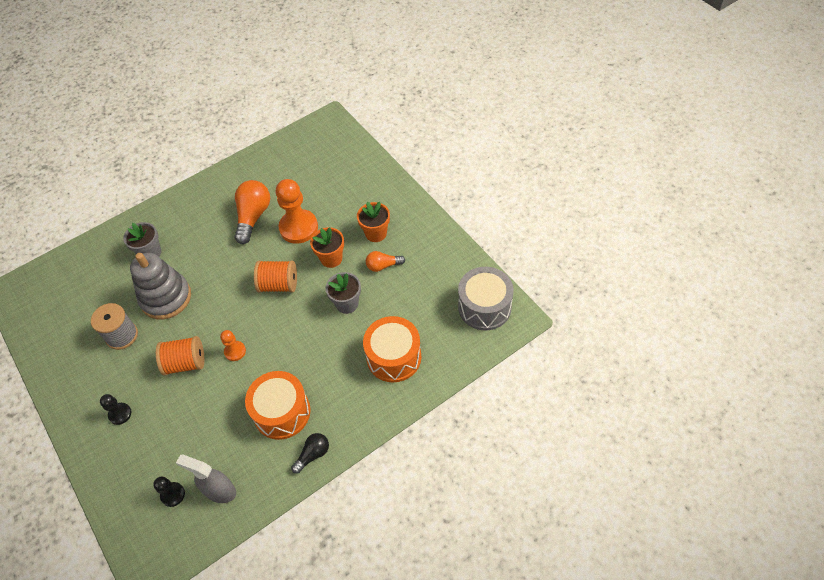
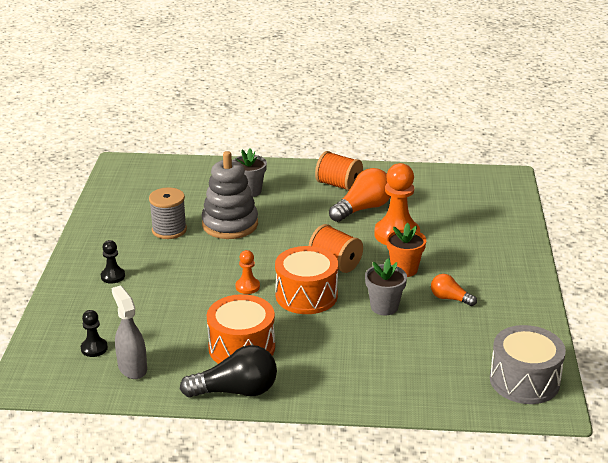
camera: 35 degrees right, 25 degrees down
(185, 363) = (199, 272): orange spool -> orange spool (338, 185)
(313, 454) = (236, 391): black light bulb -> black light bulb, size x1.78
(376, 233) = (468, 273): orange flower pot -> none
(394, 357) = (387, 367): orange drum -> orange drum (306, 295)

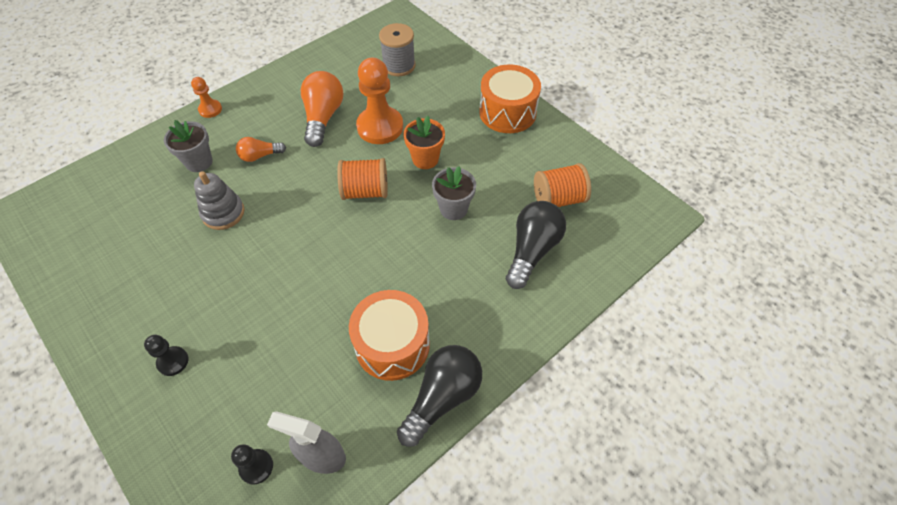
camera: 45 degrees left, 25 degrees up
(169, 230) = (168, 261): grey spool -> grey spool (399, 65)
(230, 224) = (223, 213): grey stacking toy -> grey stacking toy, size x0.65
(247, 287) = (320, 272): orange pawn -> orange pawn (210, 109)
(306, 295) = (381, 243): orange drum -> orange drum (507, 112)
(338, 185) = (274, 105): orange spool -> orange spool (558, 199)
(409, 362) = (532, 250): none -> black light bulb
(450, 298) = (489, 164): orange light bulb -> orange light bulb (260, 156)
(524, 381) = (620, 204): grey drum -> none

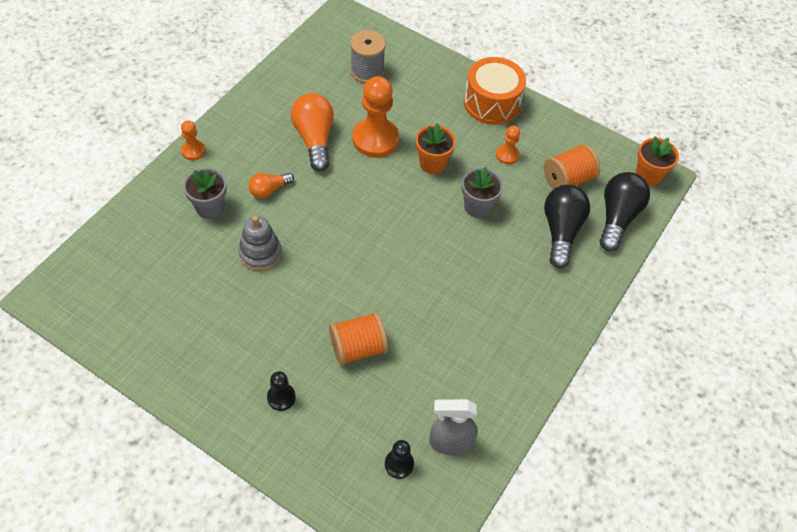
camera: 20 degrees left, 0 degrees up
(365, 191) = (389, 206): orange spool -> orange spool (358, 348)
(392, 345) = (472, 339): orange drum -> none
(442, 397) = (531, 372): black light bulb -> black light bulb (617, 217)
(504, 164) = (507, 155): none -> orange pawn
(648, 211) = (648, 176): none -> orange flower pot

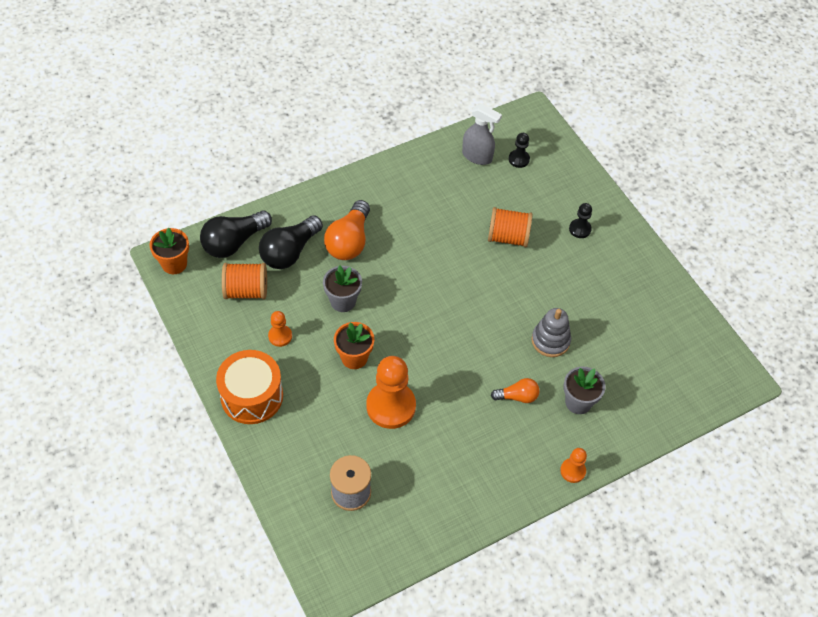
camera: 150 degrees left, 0 degrees up
(314, 139) = (449, 432): orange light bulb -> orange light bulb (349, 241)

